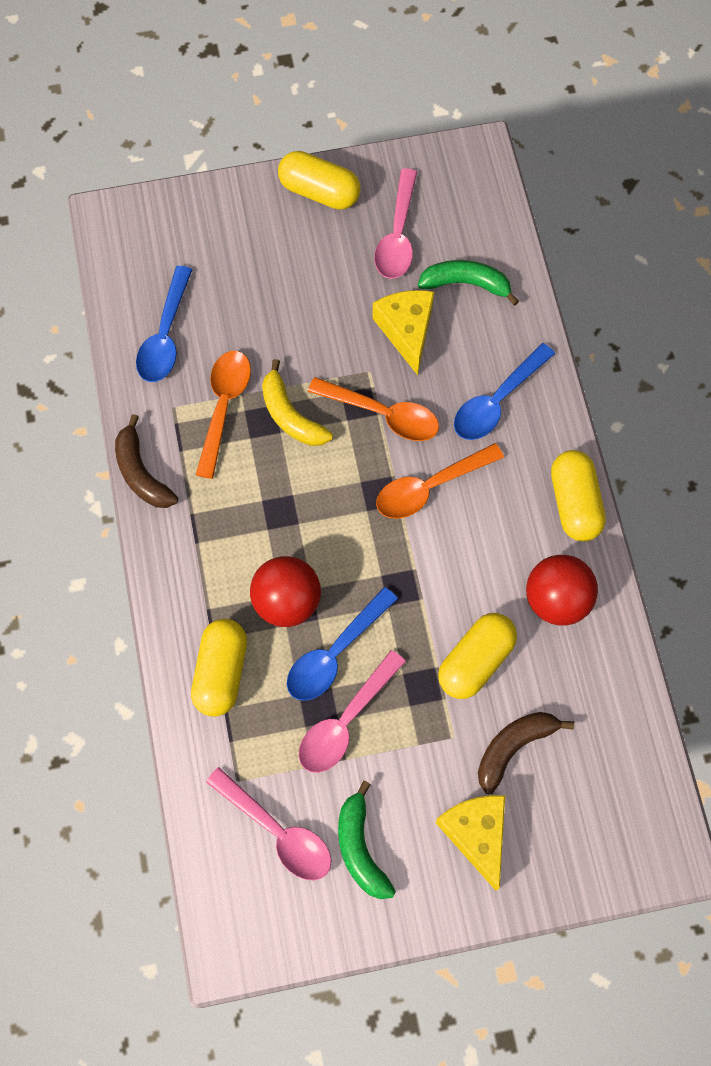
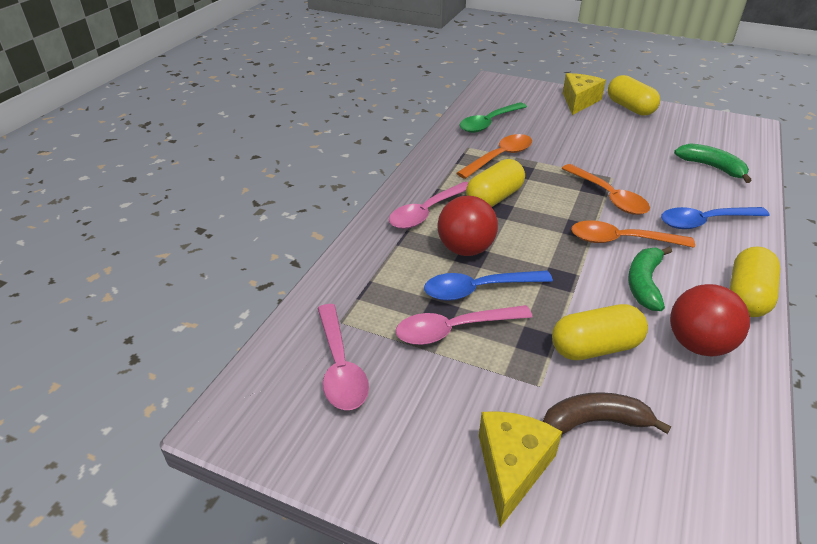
camera: 35 degrees right, 30 degrees down
(141, 473) = (424, 162): brown banana -> none
(165, 336) = (489, 123): blue spoon -> green spoon
(221, 672) = (386, 262): yellow capsule -> yellow capsule (494, 198)
(290, 415) = (541, 175): yellow banana -> none
(360, 848) = (396, 416): green banana -> green banana (644, 283)
(397, 236) = (672, 136): pink spoon -> pink spoon (426, 212)
(407, 331) = (652, 171): yellow cheese -> yellow cheese (579, 101)

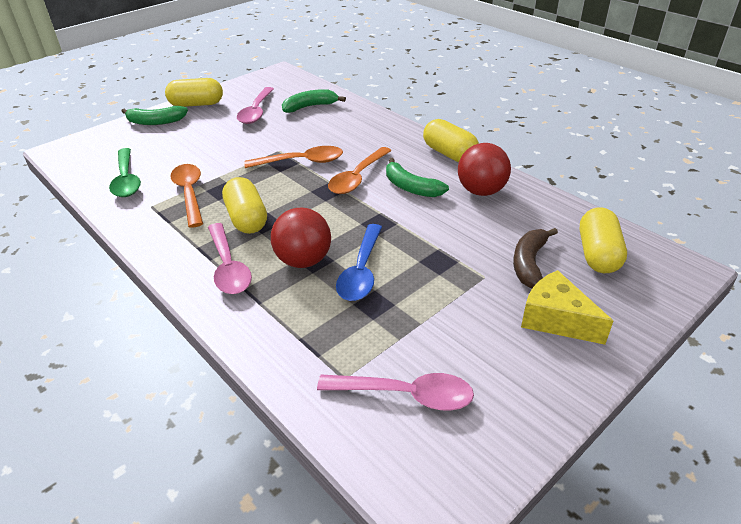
camera: 65 degrees left, 0 degrees up
(454, 330) = (401, 302): pink spoon -> pink spoon (256, 111)
(579, 101) = (156, 122): yellow cheese -> green banana
(595, 347) = (461, 235): yellow capsule -> yellow capsule (598, 254)
(705, 222) = (366, 136): blue spoon -> none

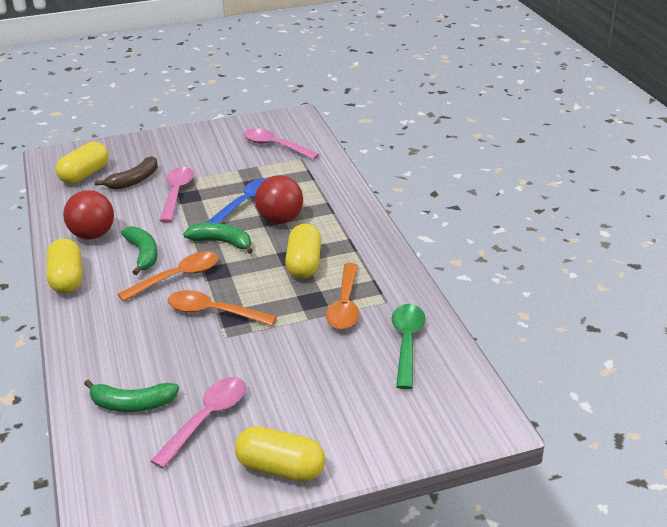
camera: 155 degrees left, 5 degrees down
(156, 122) = (352, 443): green banana -> green banana (222, 242)
(228, 267) = (338, 229): pink spoon -> pink spoon (177, 193)
(556, 319) = (161, 153): yellow cheese -> none

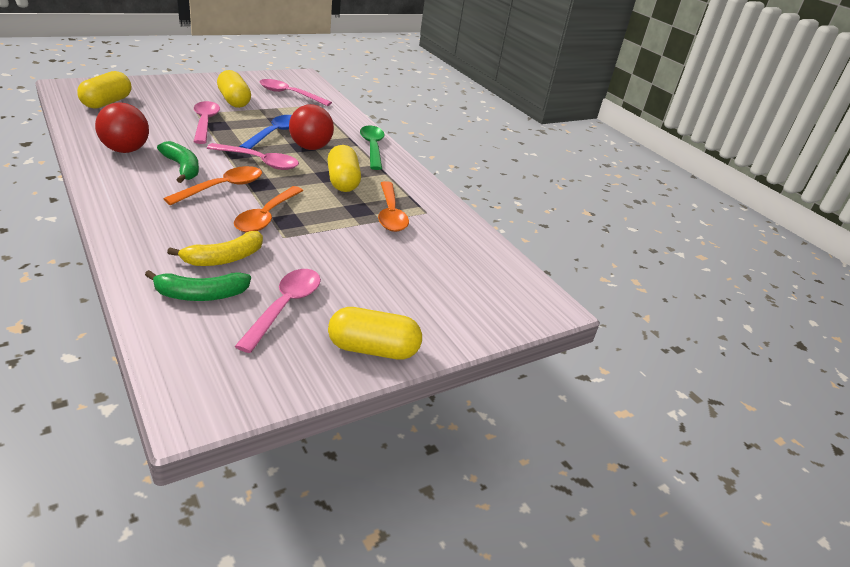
camera: 20 degrees left, 0 degrees up
(67, 279) = (104, 185): yellow capsule -> yellow capsule (234, 101)
(134, 180) = (159, 110): brown banana -> none
(162, 363) = (224, 258): none -> yellow banana
(213, 312) = (266, 216): orange spoon -> orange spoon turned 75 degrees counterclockwise
(222, 242) = (260, 162): green banana -> pink spoon
(407, 343) = (455, 244): green spoon -> green spoon (372, 147)

